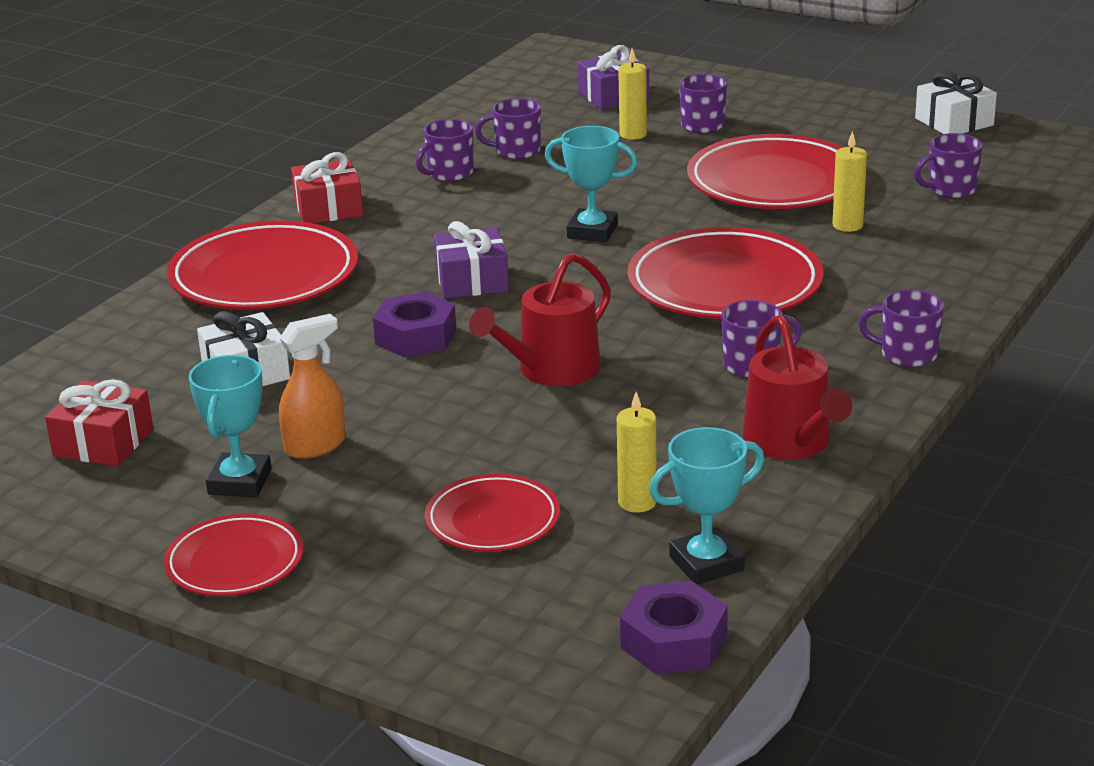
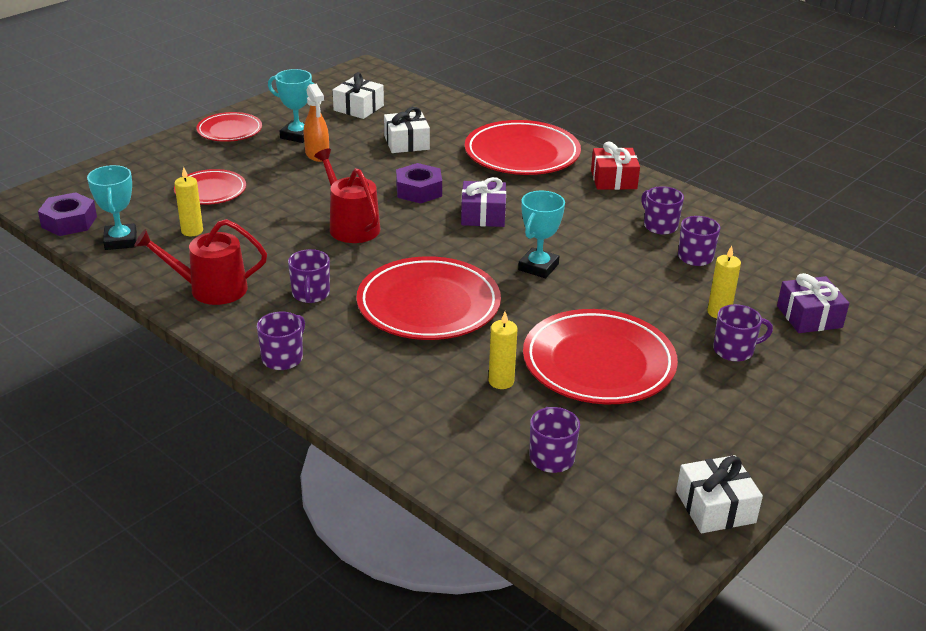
camera: 100 degrees right, 5 degrees up
(103, 442) = (358, 108): red gift -> white gift

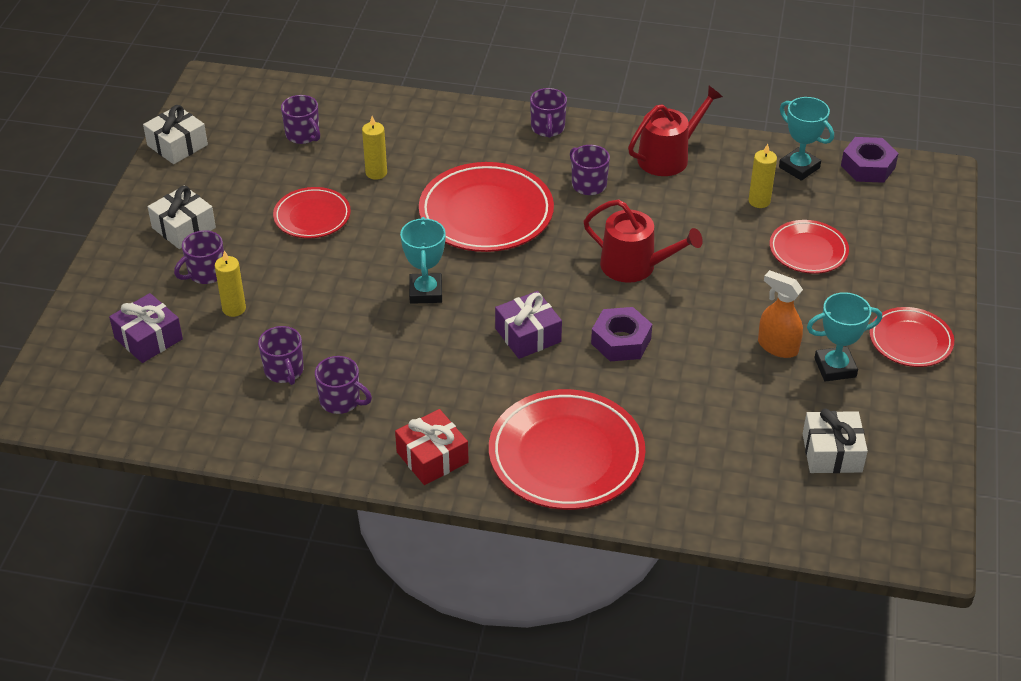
camera: 150 degrees right, 10 degrees up
(406, 143) = (709, 413): white gift -> white gift (183, 228)
(598, 363) = (312, 216): red plate -> red plate, size x0.57

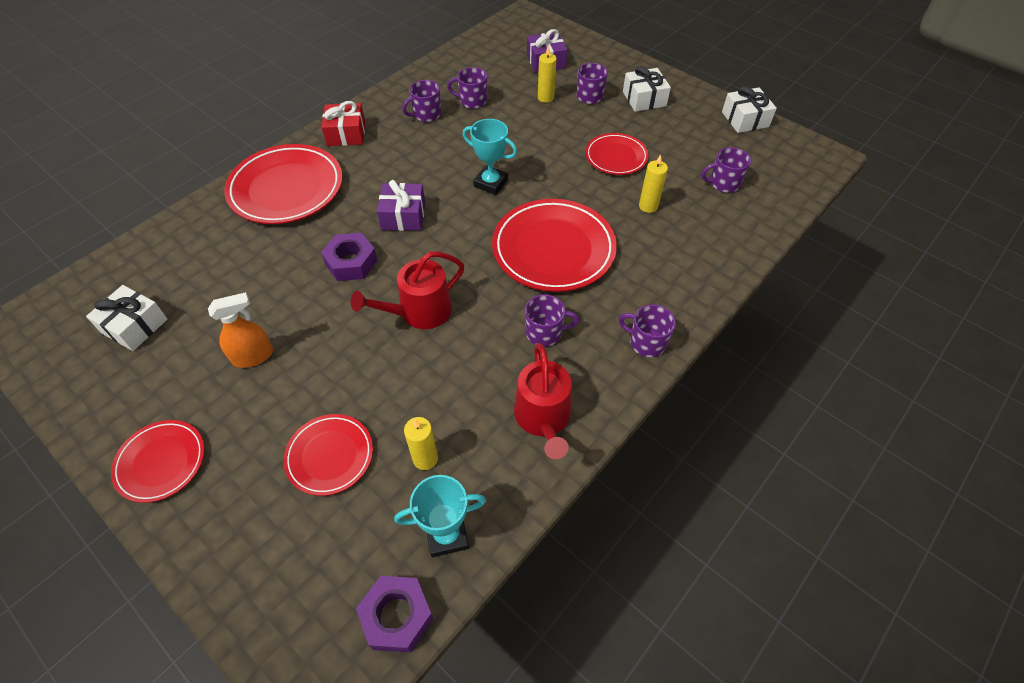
camera: 120 degrees right, 10 degrees up
(835, 367) = (196, 382): turquoise trophy -> none

